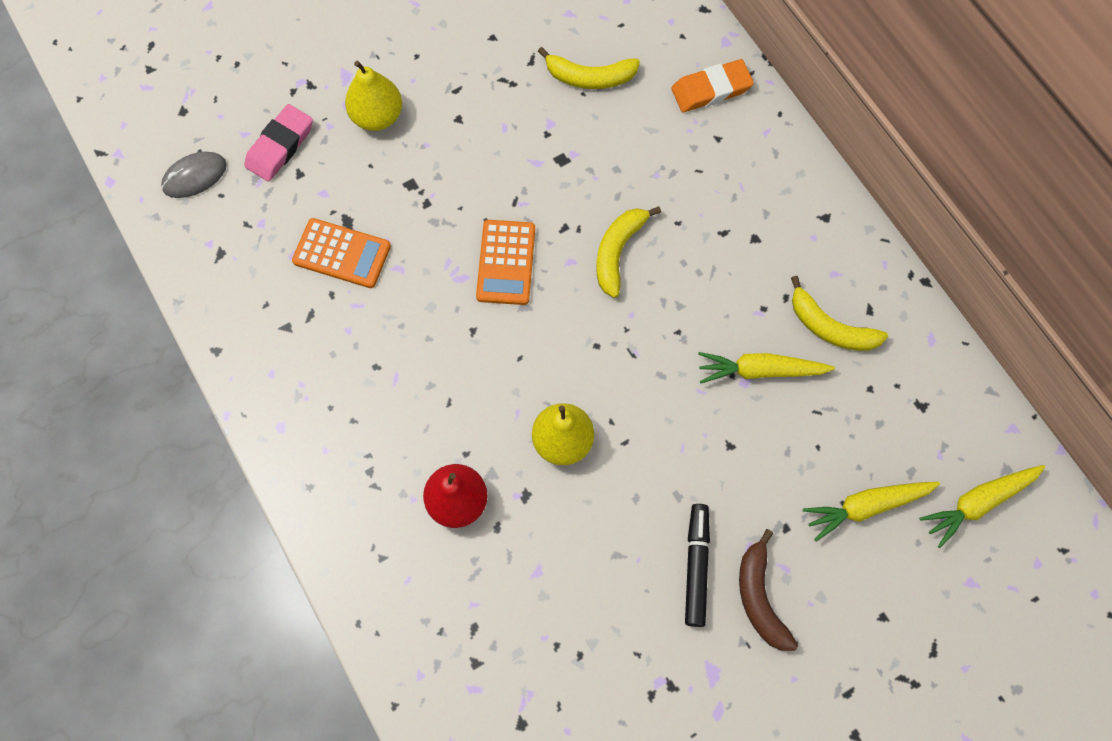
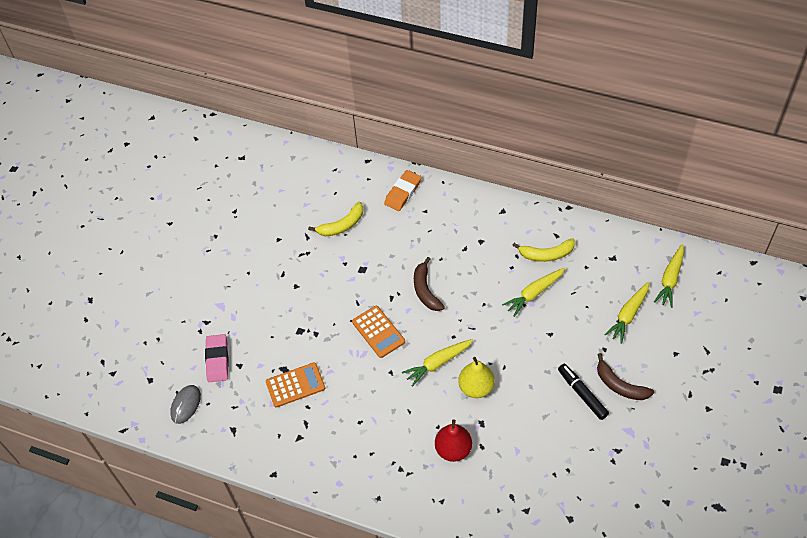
camera: 35 degrees left, 15 degrees down
(377, 116) = (254, 312): yellow pear -> none
(543, 367) = (437, 363): none -> yellow carrot
(618, 252) = (425, 290): yellow banana -> brown banana

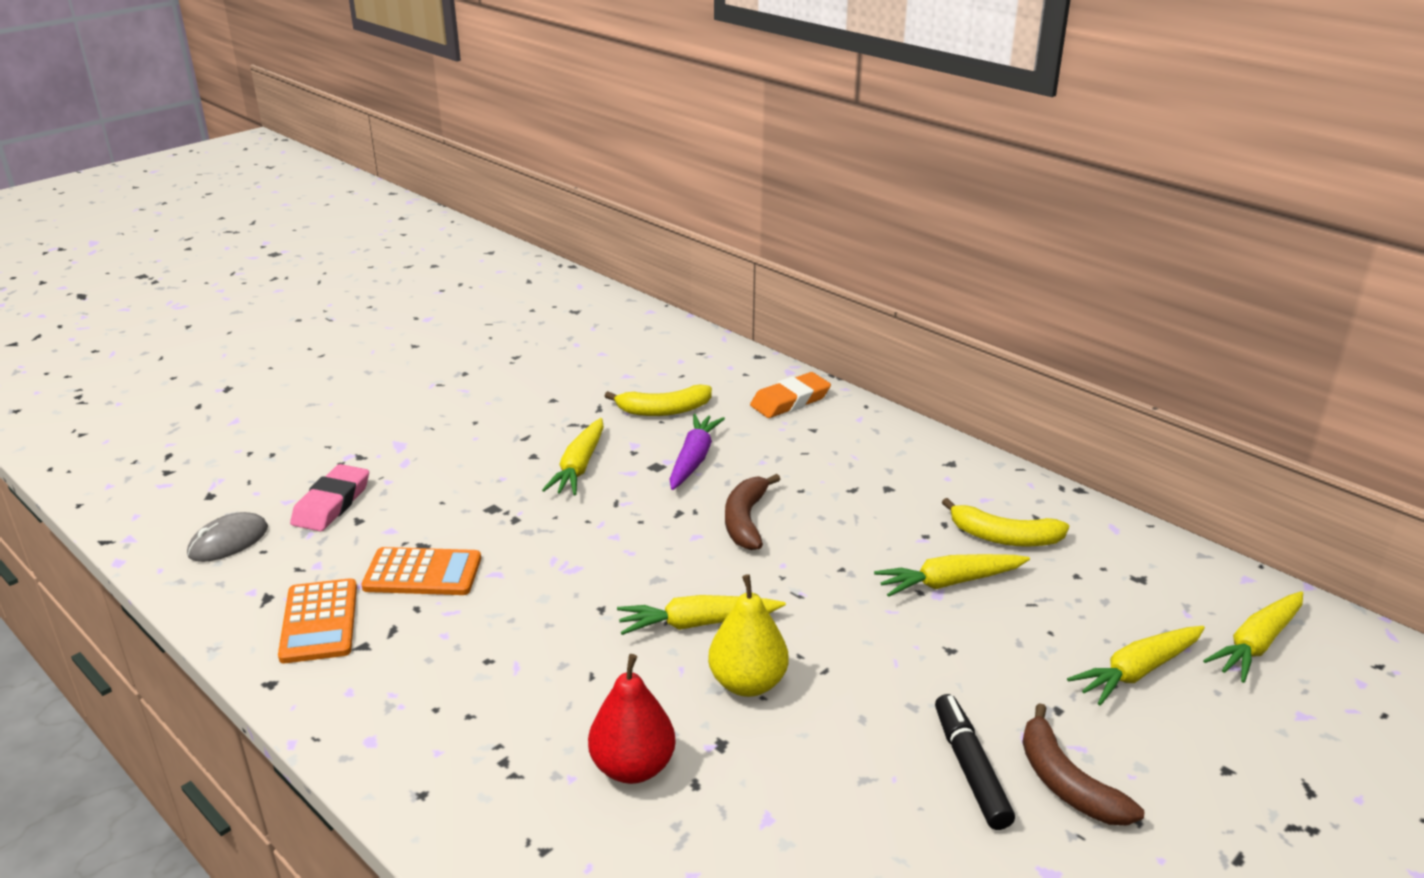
camera: 20 degrees right, 25 degrees down
(324, 285) = (579, 467): none -> yellow carrot
(378, 257) = (693, 459): none -> purple carrot
(378, 332) = (622, 548): orange calculator -> orange calculator (319, 622)

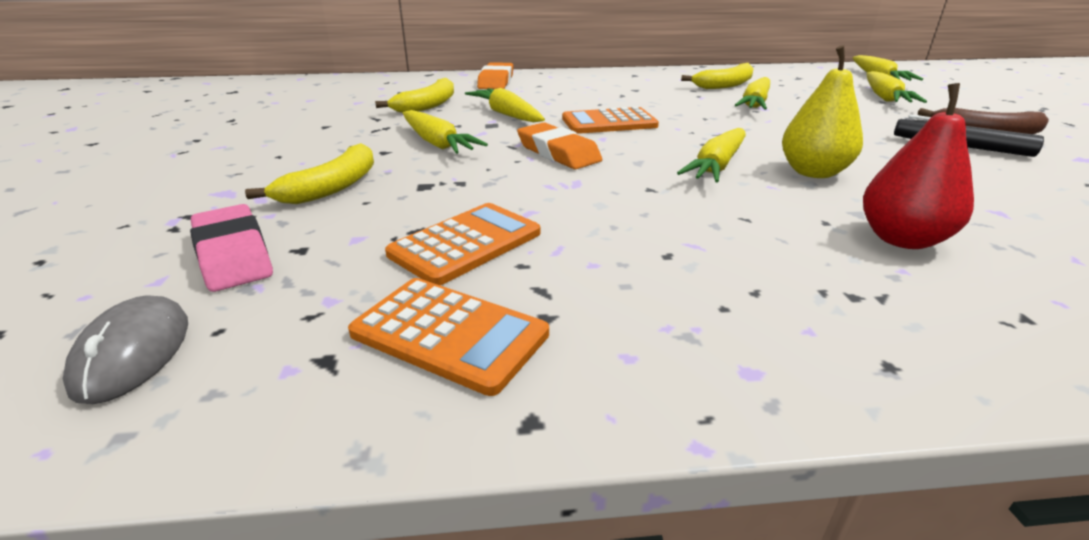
camera: 50 degrees left, 0 degrees up
(449, 476) = (332, 187): none -> yellow banana
(629, 531) = (558, 153): none -> orange eraser
(693, 459) = (506, 114): purple carrot -> yellow carrot
(746, 521) = (609, 122): brown banana -> orange calculator

